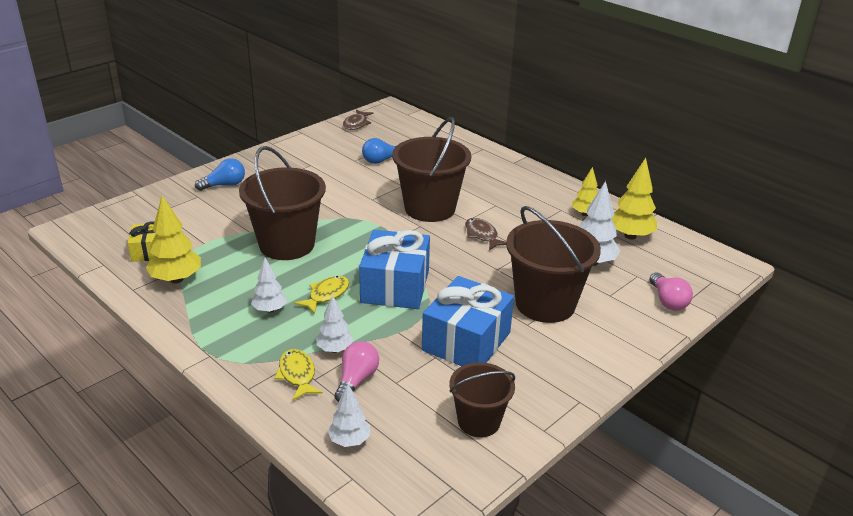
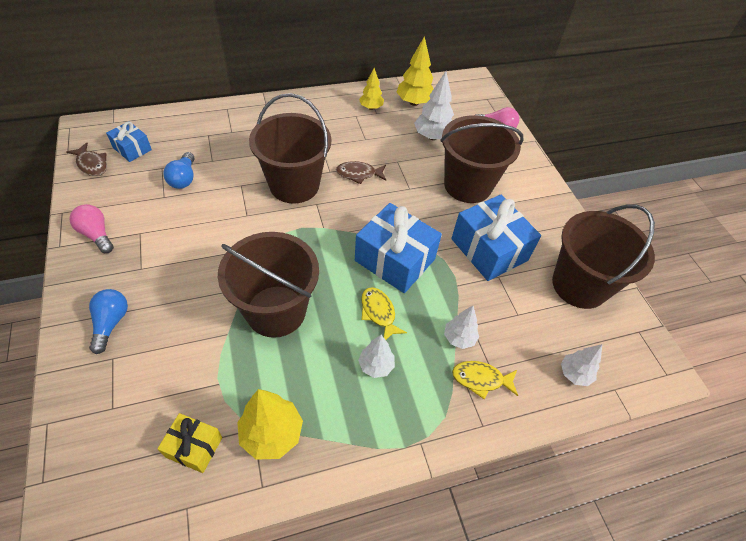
camera: 65 degrees left, 20 degrees up
(356, 380) = (505, 339): pink light bulb -> pink light bulb (97, 234)
(389, 131) = (132, 149): none -> blue gift
(479, 421) = (579, 285): brown bucket -> brown bucket, size x1.68

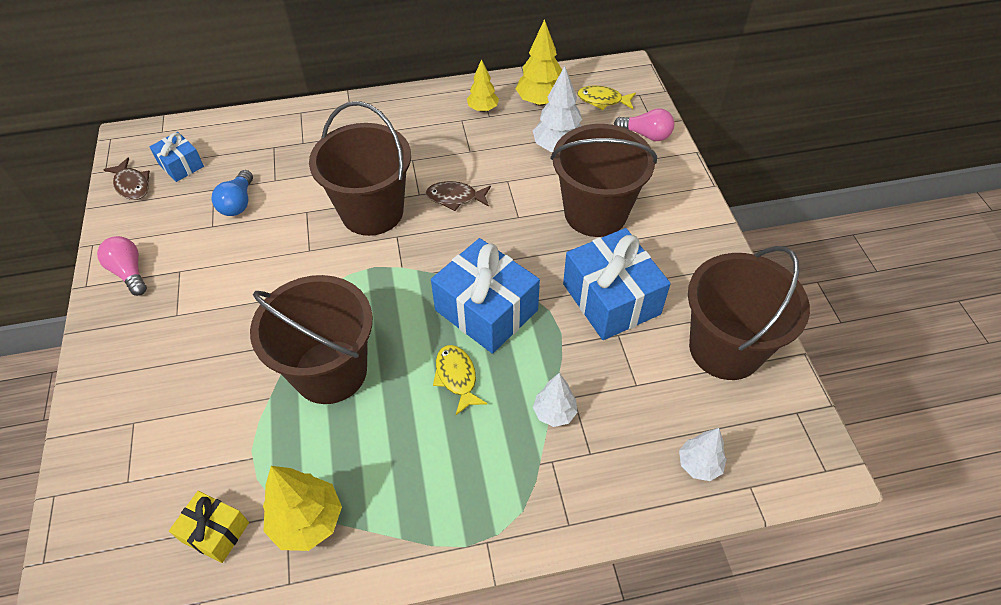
camera: 10 degrees right, 0 degrees up
(111, 323) = (136, 380): blue light bulb -> none
(376, 366) = (444, 444): white tree -> none
(481, 379) = (575, 466): yellow fish -> yellow fish (603, 100)

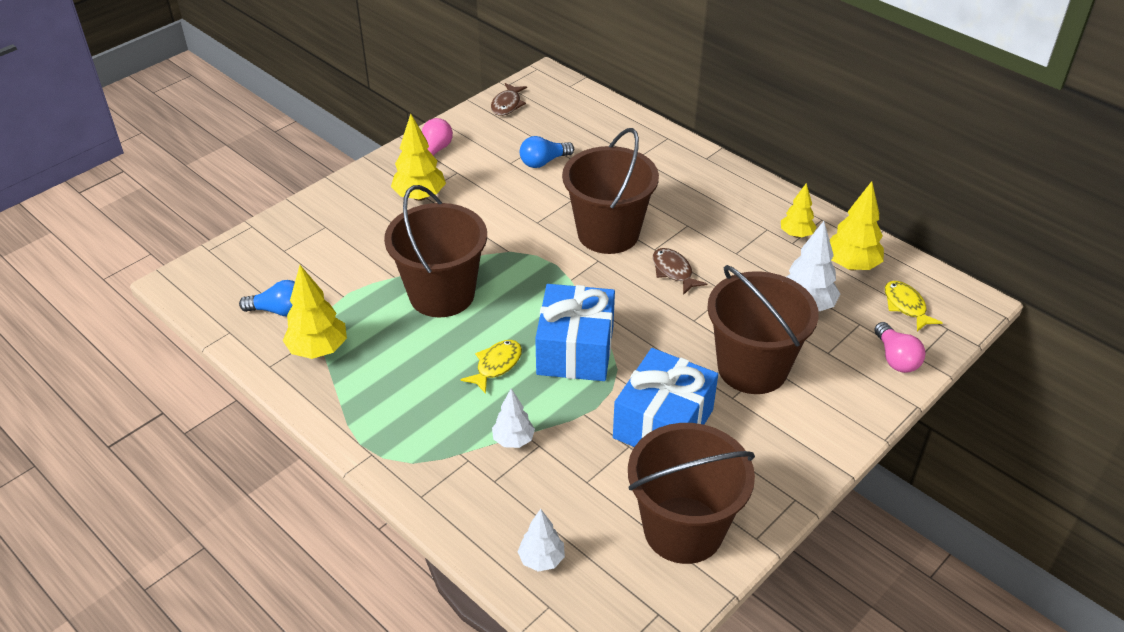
camera: 55 degrees right, 10 degrees down
(179, 318) = (419, 196): none -> yellow tree
(181, 165) = (548, 114): blue gift -> none
(215, 532) = (279, 311): yellow gift -> blue light bulb

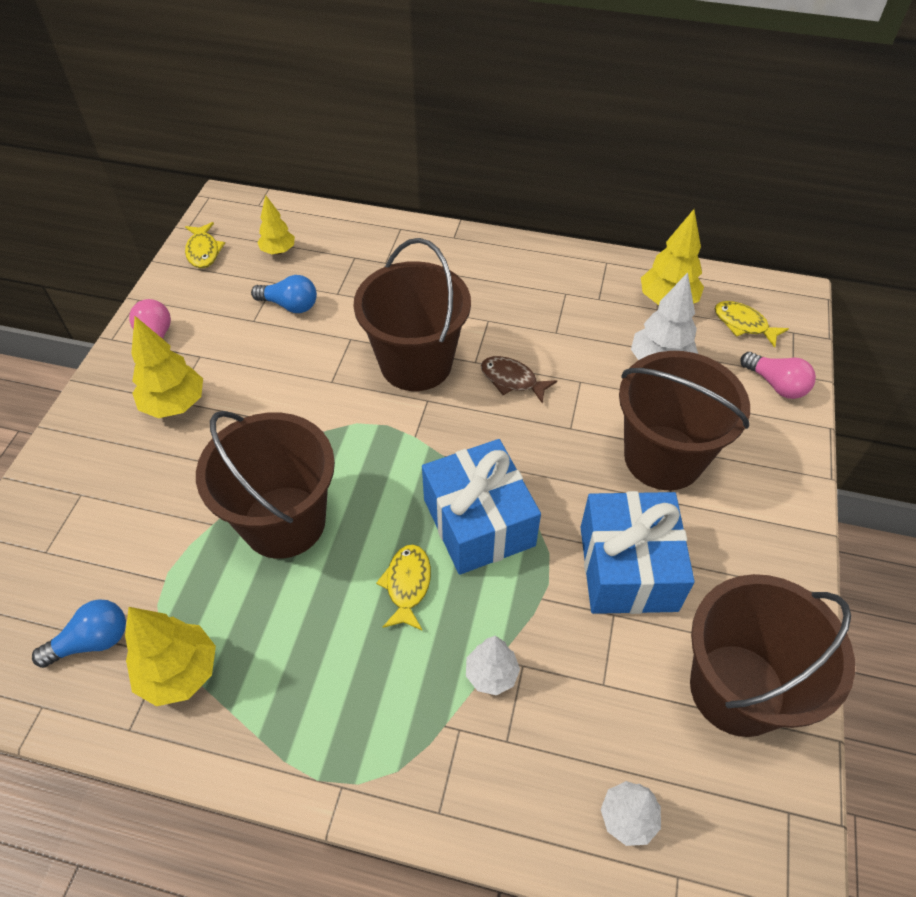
camera: 30 degrees left, 10 degrees up
(507, 105) = (203, 251): brown fish -> yellow fish
(543, 162) = (290, 305): blue light bulb -> blue light bulb turned 105 degrees counterclockwise
(796, 234) = (596, 288): yellow tree -> yellow tree (278, 251)

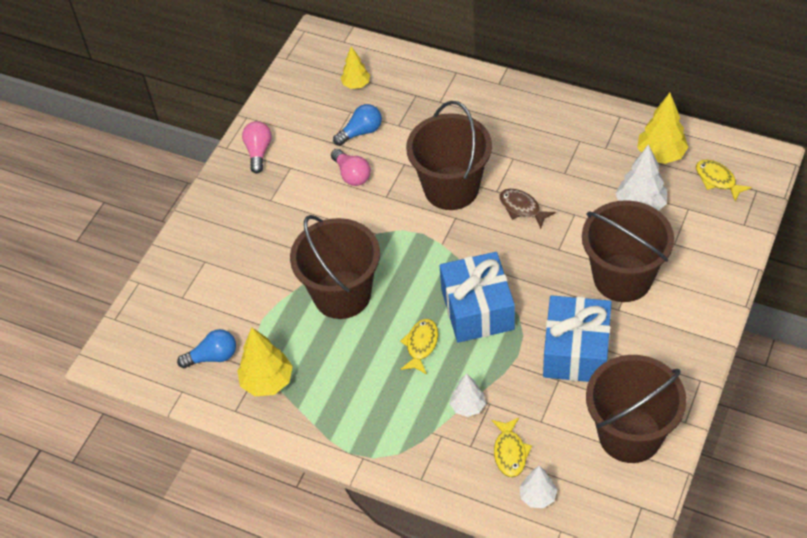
camera: 15 degrees right, 0 degrees up
(174, 404) = (271, 203): yellow tree -> none
(203, 251) = (297, 80): yellow fish -> yellow fish (510, 452)
(290, 305) = (361, 132): blue light bulb -> blue light bulb turned 60 degrees counterclockwise
(776, 384) = (727, 231): pink light bulb -> pink light bulb (352, 175)

